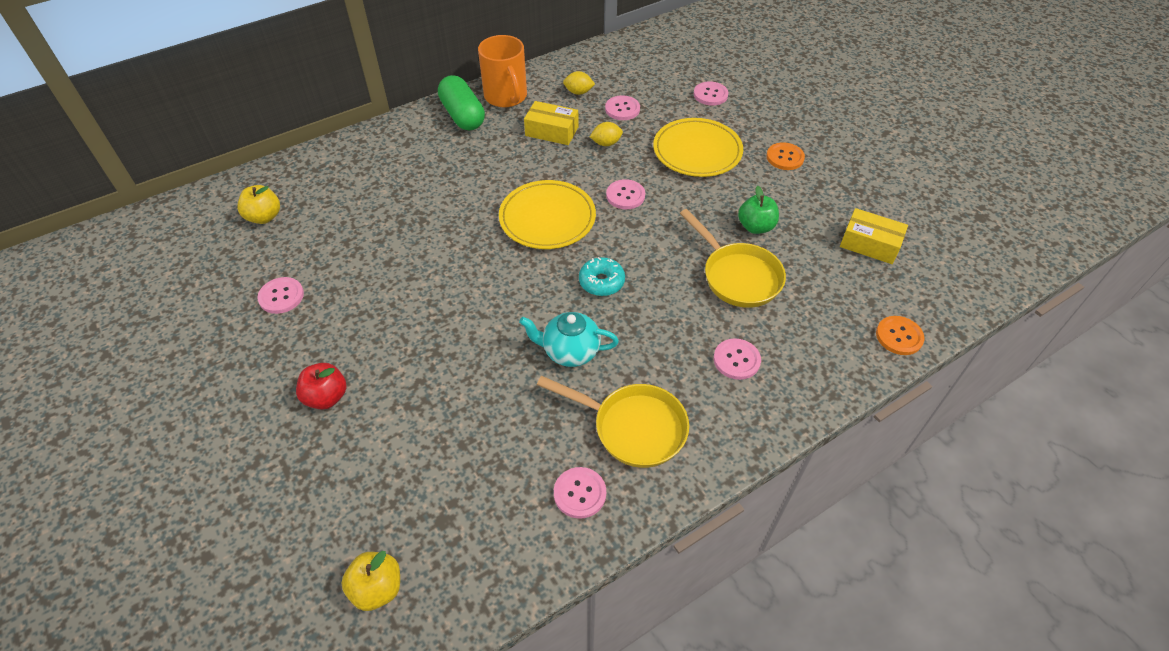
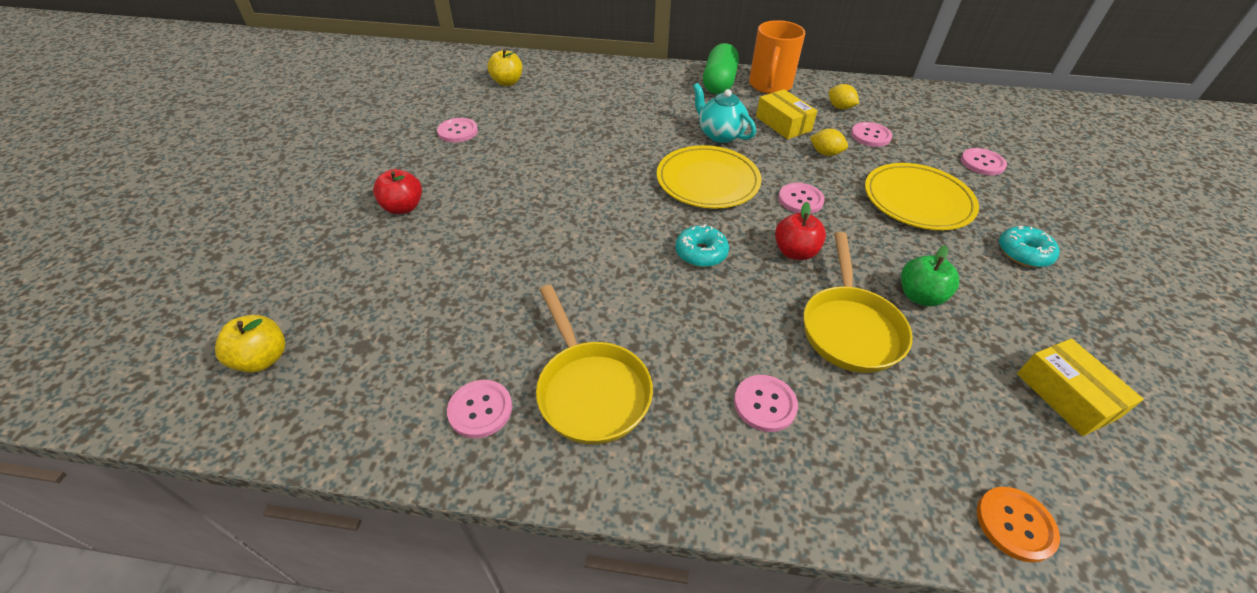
camera: 40 degrees right, 5 degrees down
(570, 351) = (609, 289): turquoise teapot -> turquoise teapot (720, 134)
(659, 241) = (795, 252): none -> red apple
(785, 157) = (1023, 253): orange button -> turquoise donut

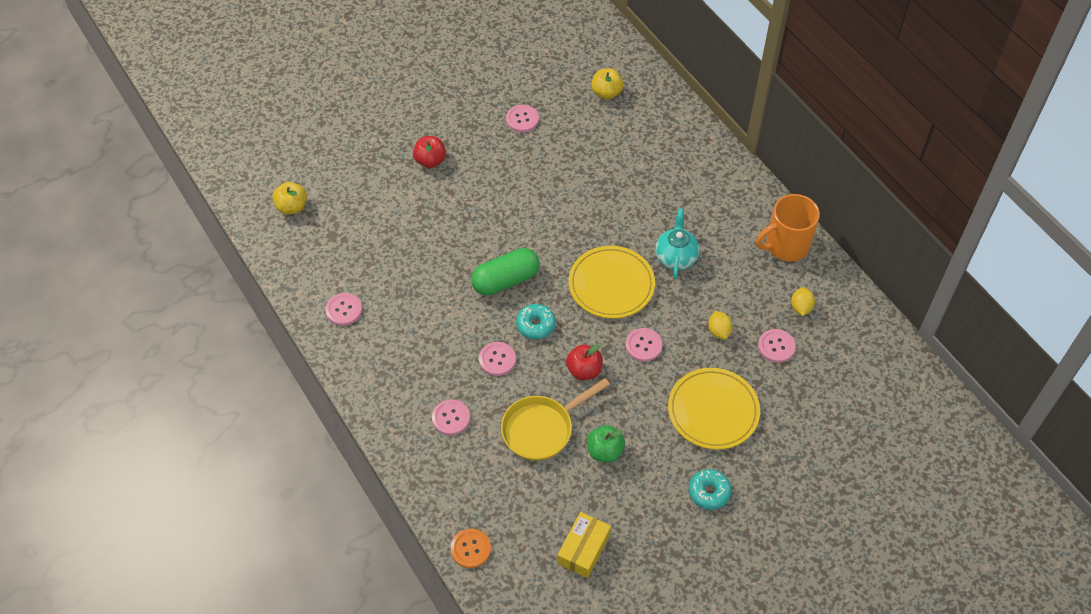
camera: 50 degrees right, 10 degrees up
(590, 390) = (393, 343): yellow pan -> none
(719, 83) = (751, 212): green capsule -> green capsule (506, 280)
(783, 124) = (733, 285): yellow box -> none
(982, 163) = (811, 432): pink button -> pink button (497, 359)

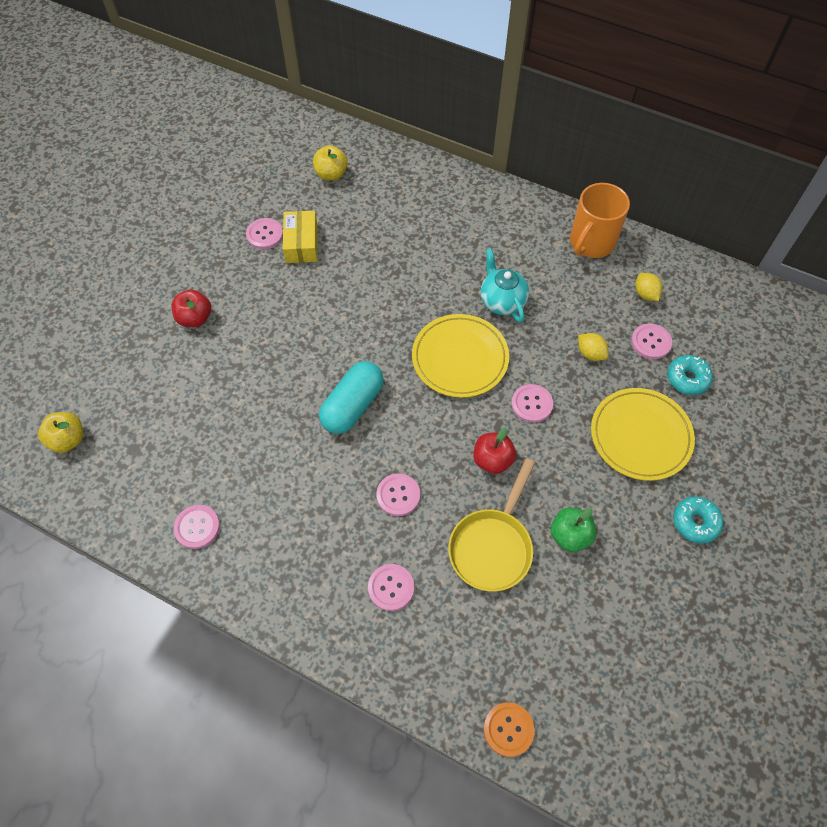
camera: 30 degrees left, 5 degrees up
(506, 280) = (352, 405): green capsule -> turquoise capsule
(535, 325) = (413, 437): turquoise donut -> turquoise donut (687, 378)
(583, 549) = (622, 657): yellow box -> yellow box (301, 244)

